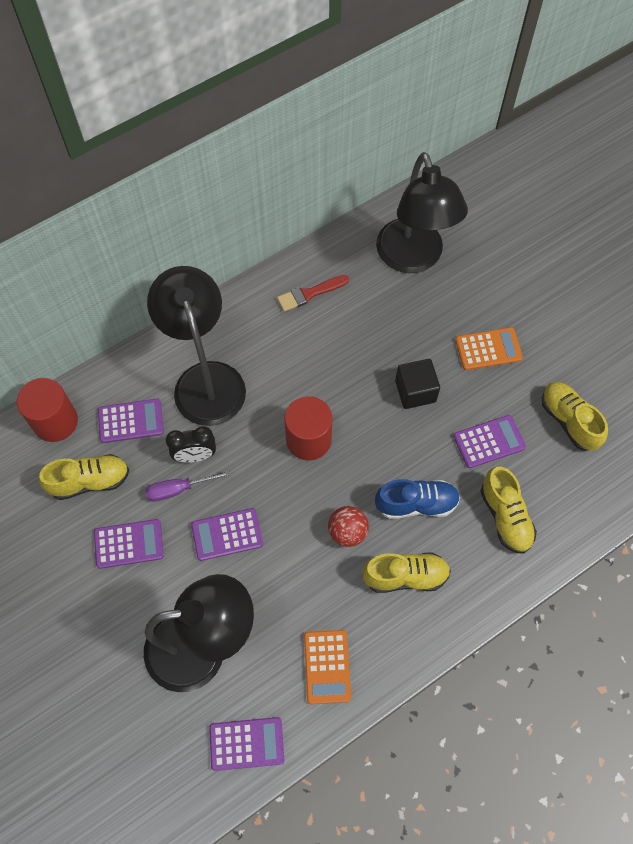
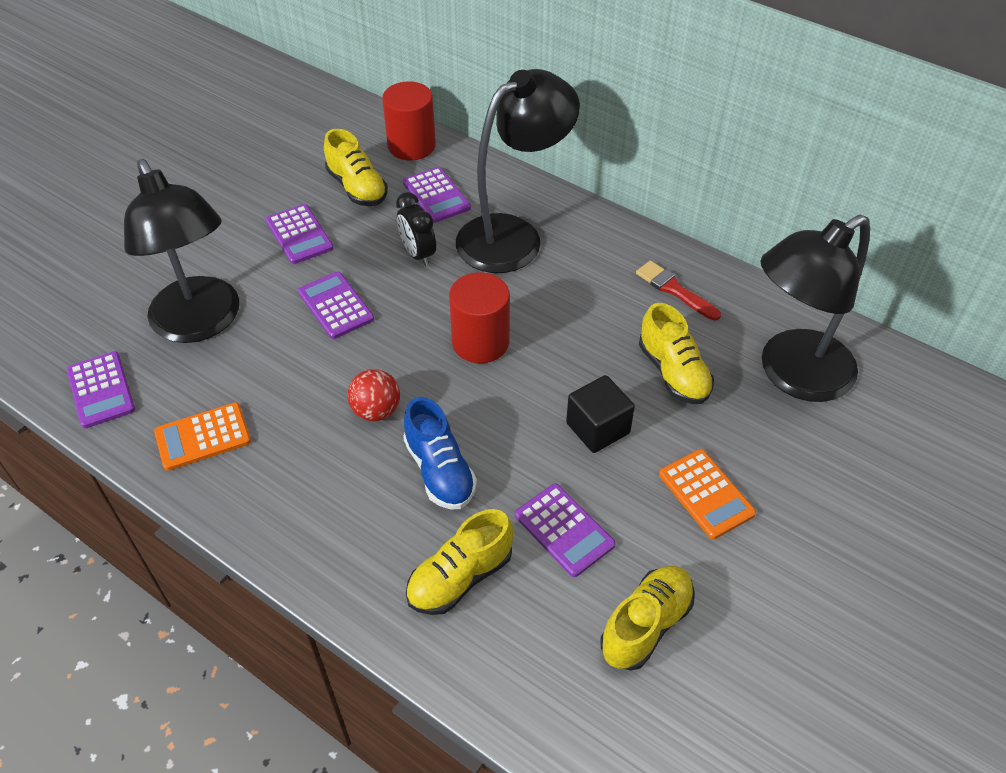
camera: 70 degrees right, 15 degrees down
(178, 489) = (374, 253): purple screwdriver -> none
(405, 576) = (337, 484): yellow shoe -> yellow shoe (673, 372)

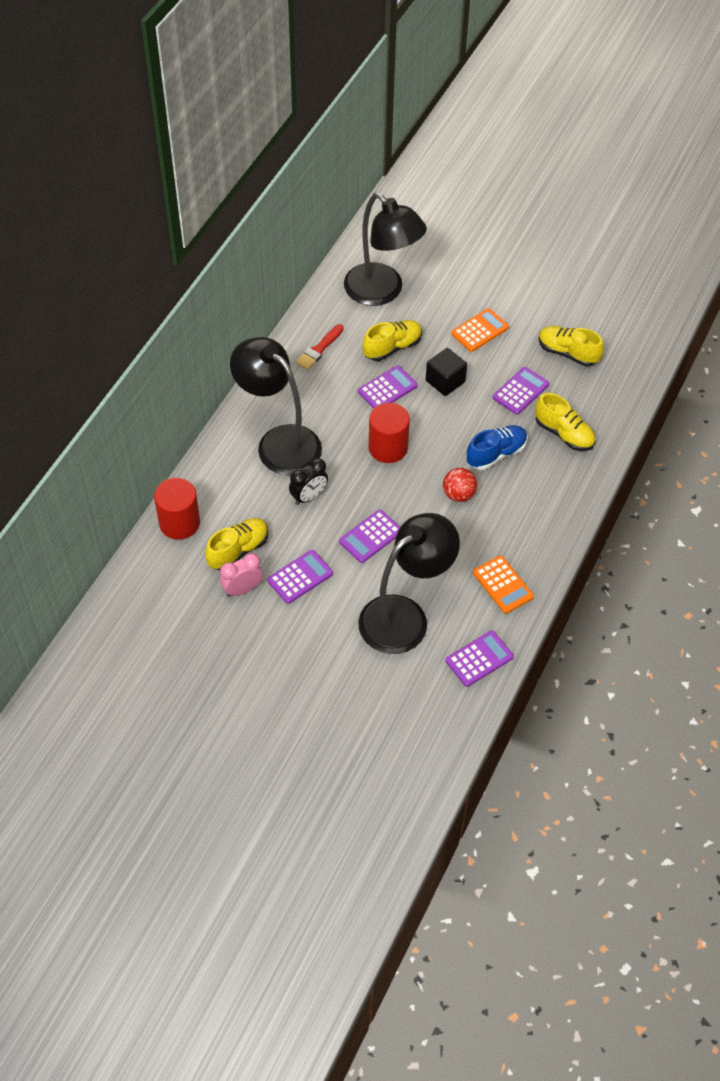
camera: 100 degrees left, 5 degrees up
(302, 187) = (242, 589): none -> pink clock
(436, 195) = (240, 496): purple calculator -> purple calculator (387, 389)

